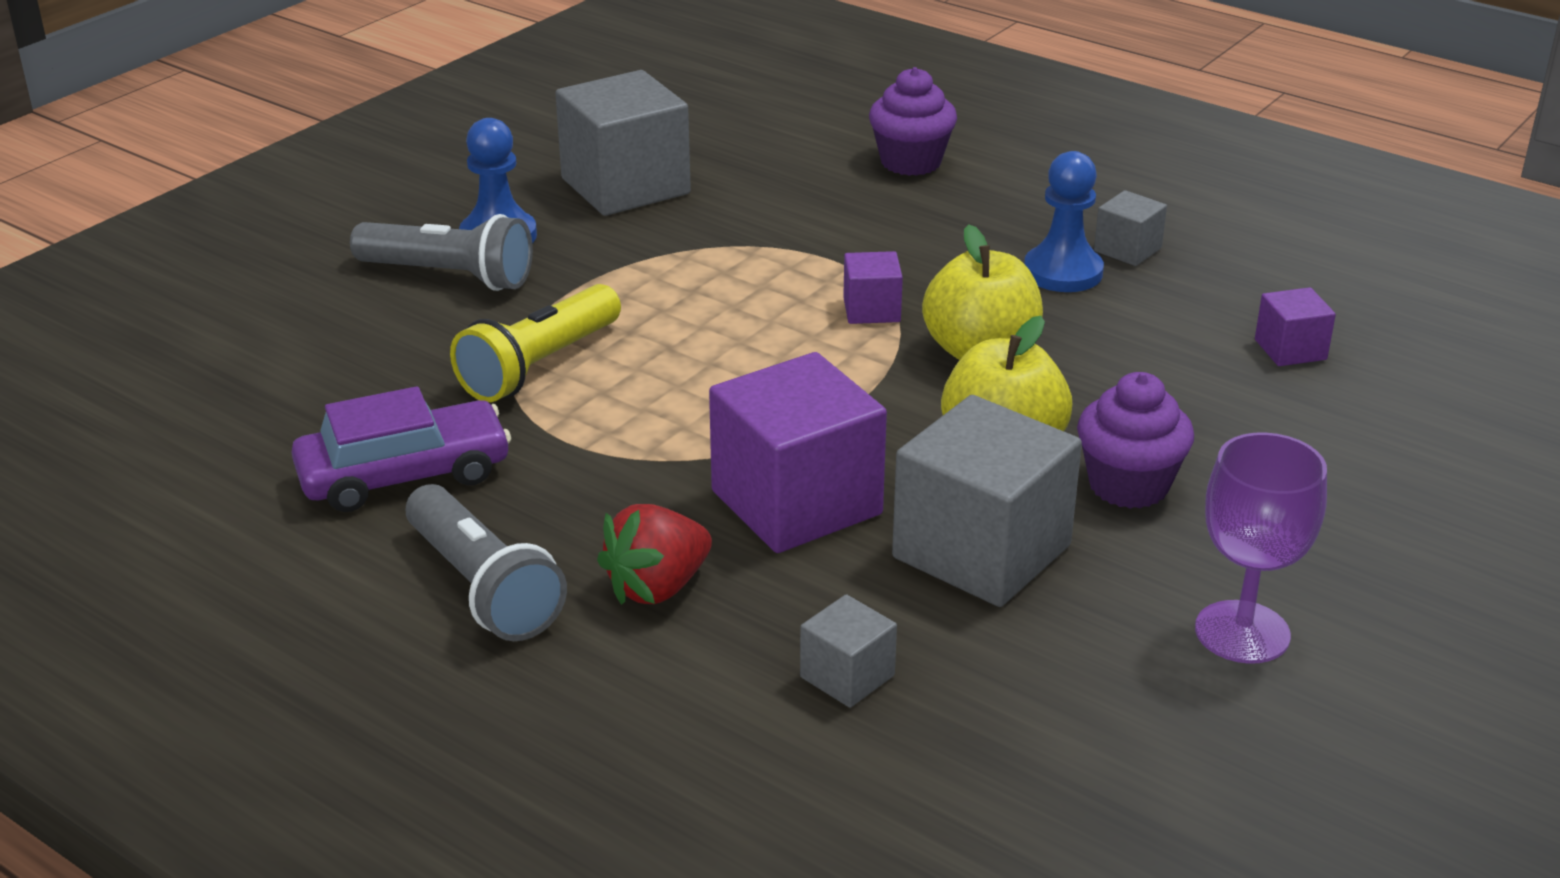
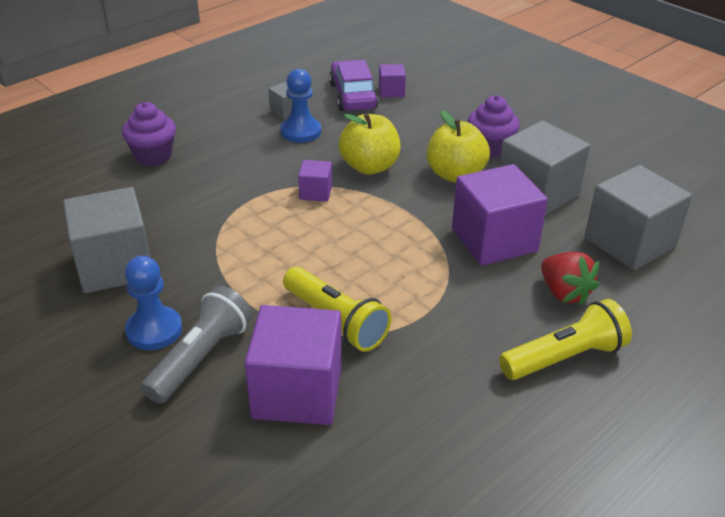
camera: 80 degrees left, 5 degrees up
(389, 353) = (297, 392): none -> purple cube
(404, 475) = (448, 388): purple car -> purple car (353, 96)
(483, 587) = (564, 358): grey flashlight -> yellow flashlight
(847, 676) = (629, 242): grey cube -> grey cube, size x2.08
(1242, 632) = (592, 143): purple goblet -> none

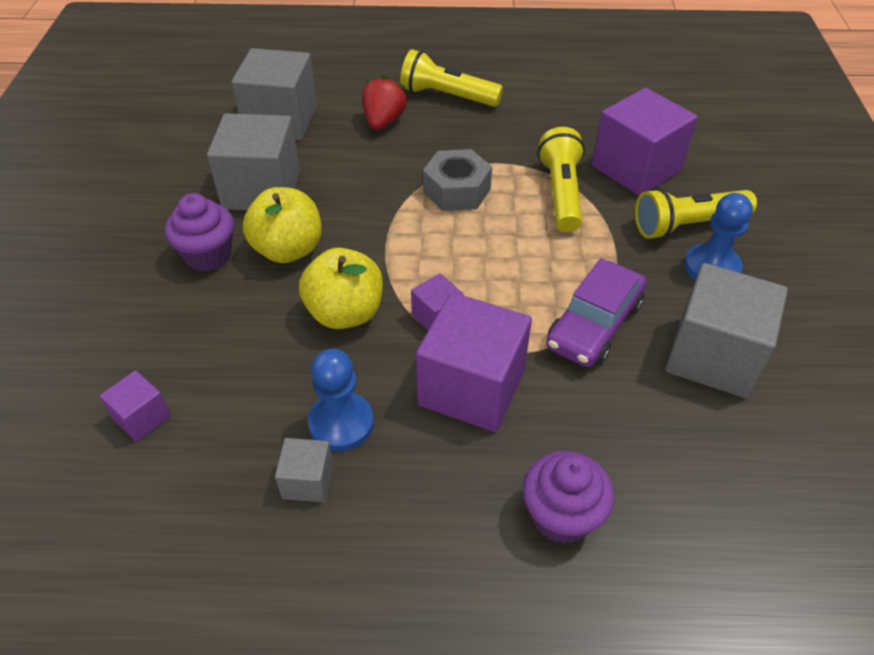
camera: 135 degrees left, 10 degrees up
(201, 358) = (687, 225): grey flashlight -> yellow flashlight
(353, 96) = (193, 447): purple car -> purple car (594, 324)
(416, 272) = (457, 190): none -> grey nut
(494, 240) = (363, 177): purple cube -> purple cube (471, 387)

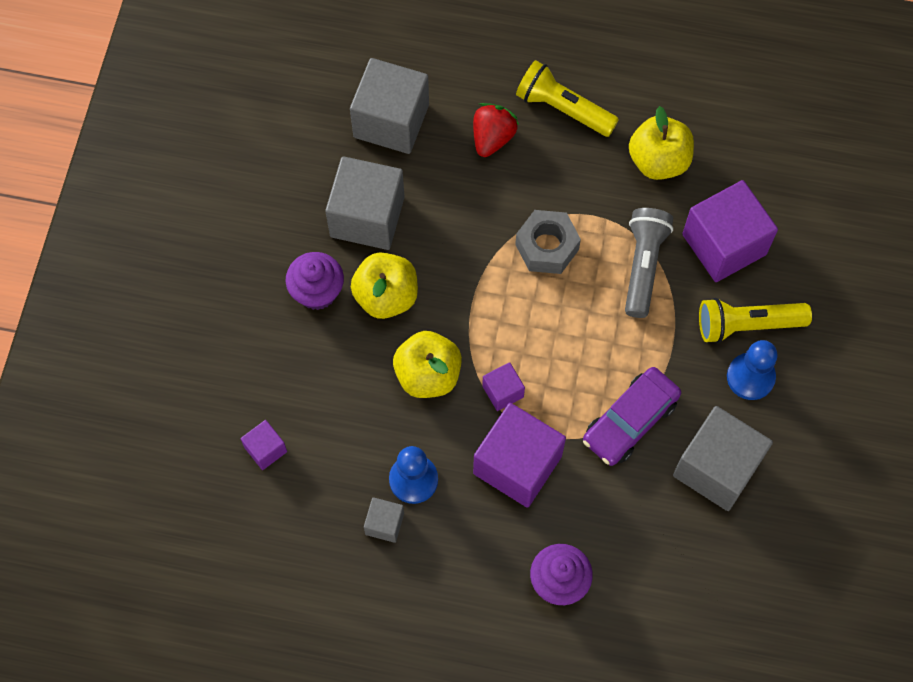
camera: 10 degrees right, 20 degrees up
(549, 119) = (658, 161): none -> yellow apple
(561, 193) = (643, 266): yellow flashlight -> grey flashlight

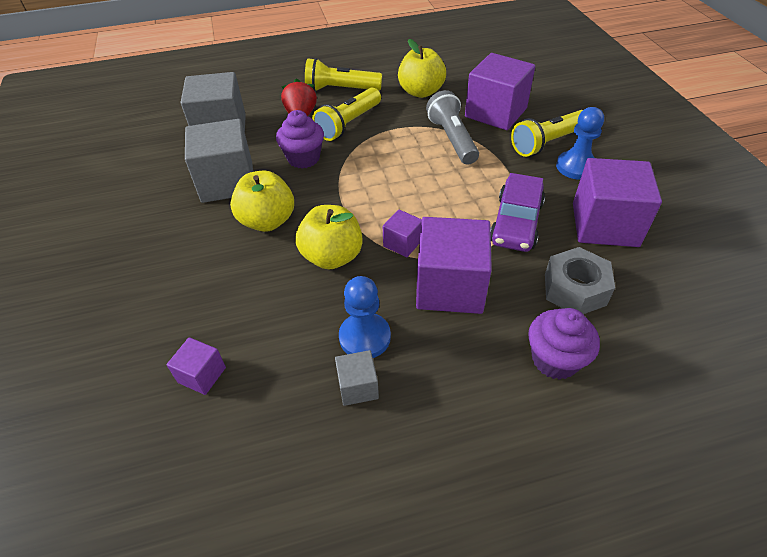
camera: 25 degrees left, 20 degrees down
(317, 292) = (205, 239): purple cupcake -> purple cupcake (303, 158)
(540, 180) = (348, 124): none -> yellow flashlight
(547, 247) = (377, 152): grey nut -> grey nut (575, 289)
(716, 468) = (604, 224): grey cube -> purple cube

